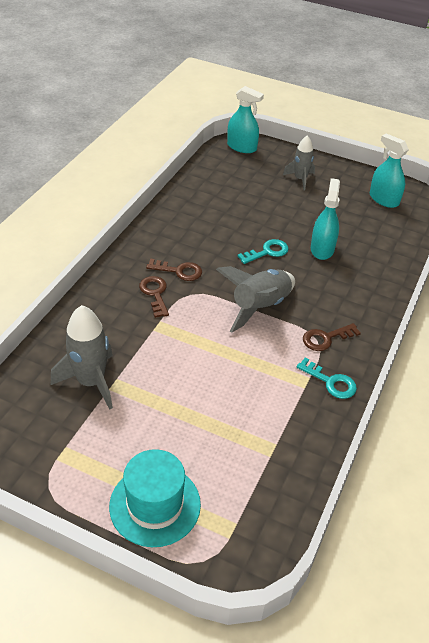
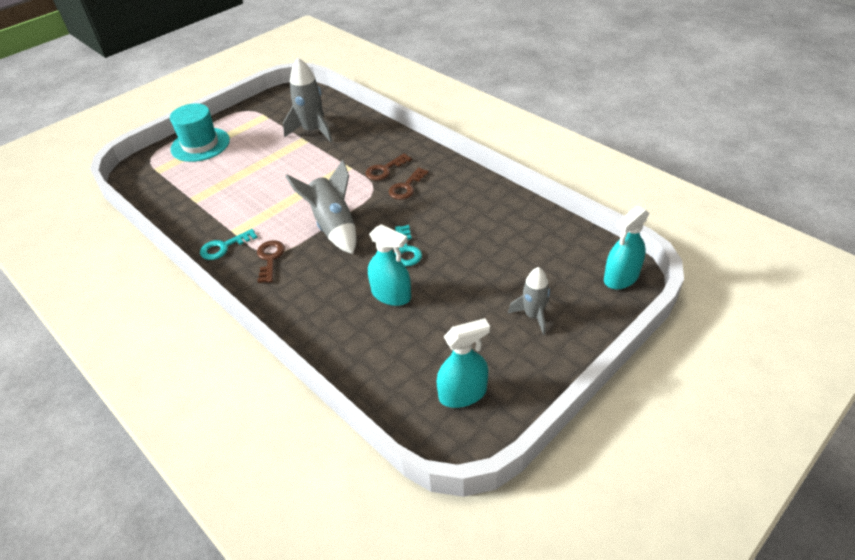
camera: 115 degrees right, 0 degrees up
(155, 293) = (384, 170): brown key -> brown key turned 135 degrees clockwise

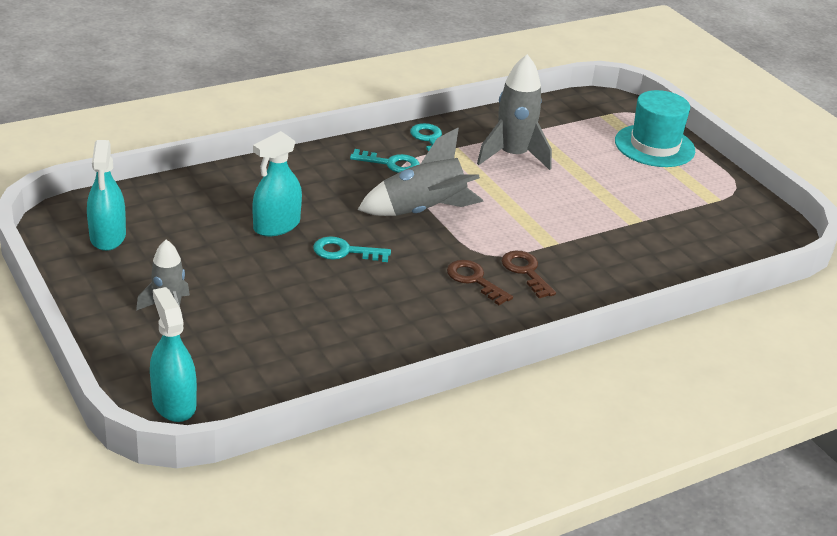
camera: 100 degrees right, 10 degrees down
(270, 258) = (391, 163): brown key -> turquoise key
(313, 131) = (656, 232): grey rocket -> grey rocket (513, 156)

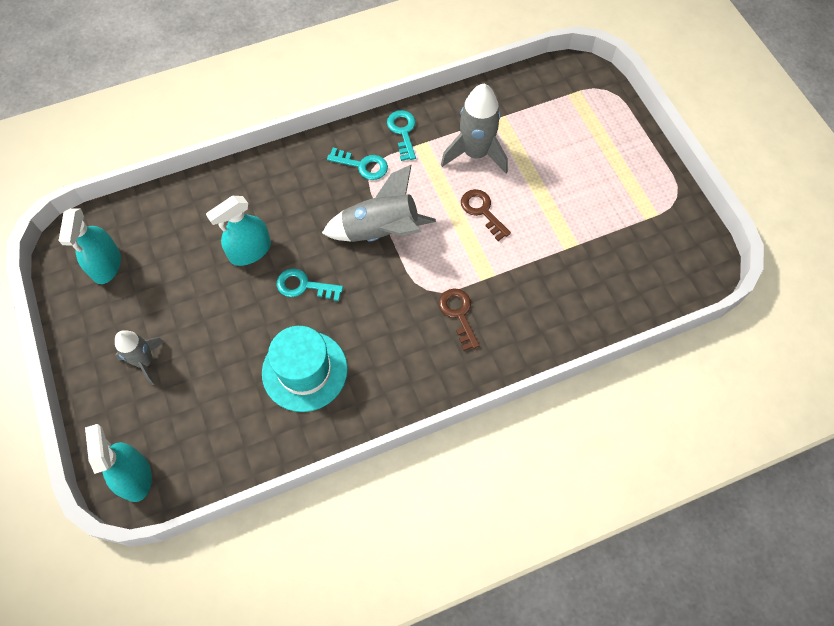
camera: 10 degrees right, 30 degrees up
(474, 280) = (411, 325): brown key -> brown key (482, 211)
(654, 146) = (611, 138): turquoise hat -> turquoise hat (304, 371)

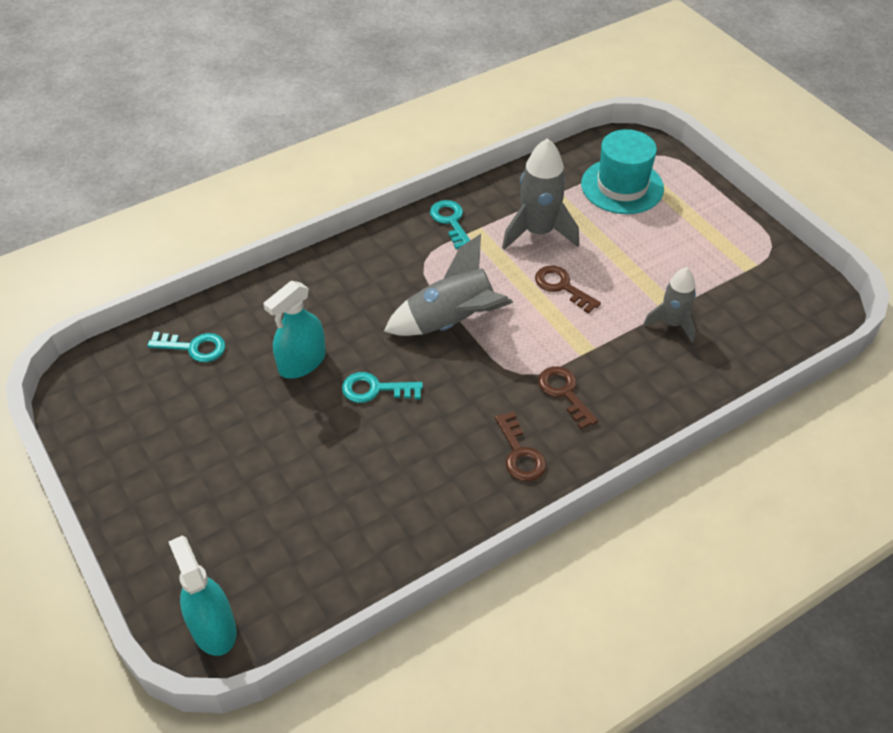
camera: 10 degrees left, 15 degrees down
(106, 264) = (128, 400): turquoise spray bottle -> none
(145, 361) = (199, 497): grey rocket -> grey rocket (672, 323)
(304, 371) = (398, 478): turquoise hat -> turquoise hat (622, 186)
(363, 165) = (413, 259): turquoise key -> turquoise key (194, 347)
(408, 365) = (520, 454): none -> brown key

